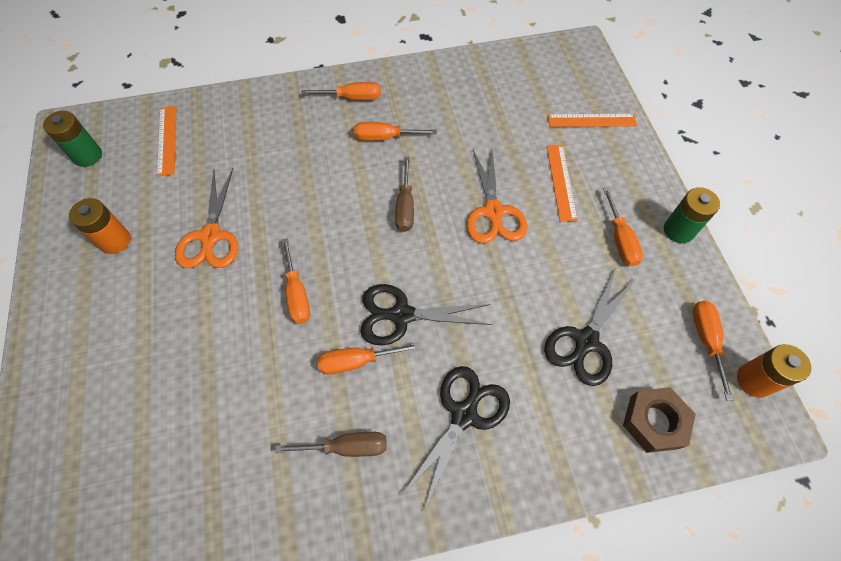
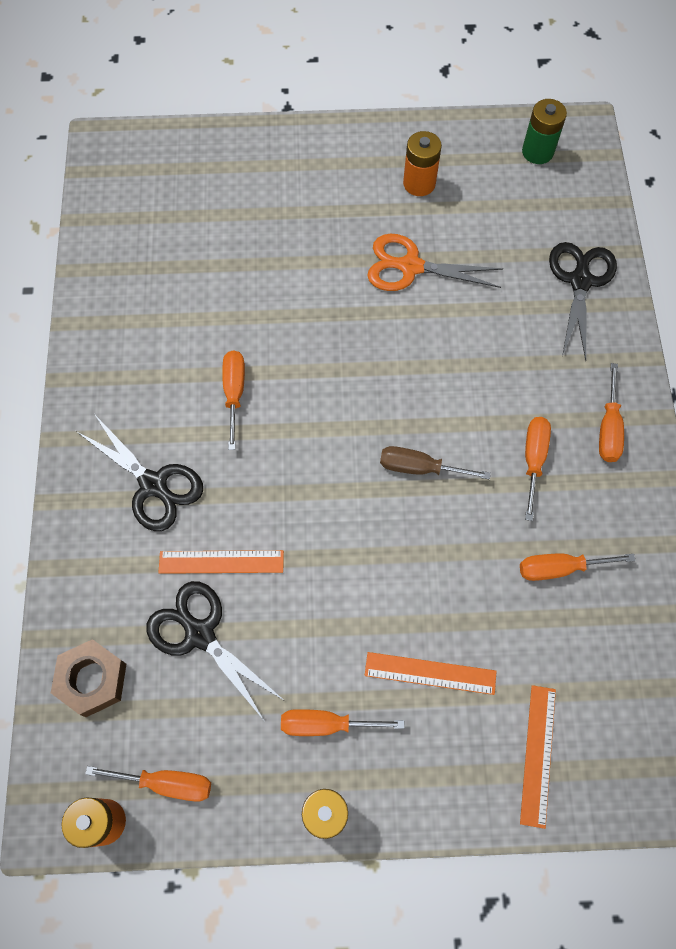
camera: 100 degrees right, 5 degrees up
(167, 140) = (553, 223): orange ruler -> orange ruler (221, 561)
(297, 294) = (323, 344): orange screwdriver -> orange screwdriver (560, 568)
(347, 447) = (152, 375): brown screwdriver -> none
(402, 315) = (276, 443): black scissors -> black scissors (580, 281)
(493, 212) = (395, 571): orange scissors -> none

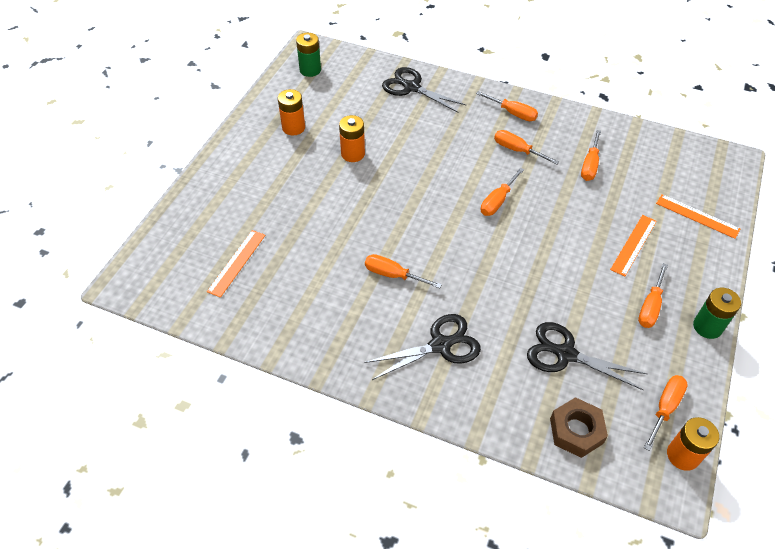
camera: 65 degrees left, 15 degrees down
(200, 634) = (565, 354): black scissors -> black scissors turned 45 degrees clockwise
(221, 561) = (517, 324): orange ruler -> orange ruler (236, 262)
(410, 267) = (353, 154): orange scissors -> orange battery
(419, 468) = (497, 201): brown screwdriver -> orange screwdriver

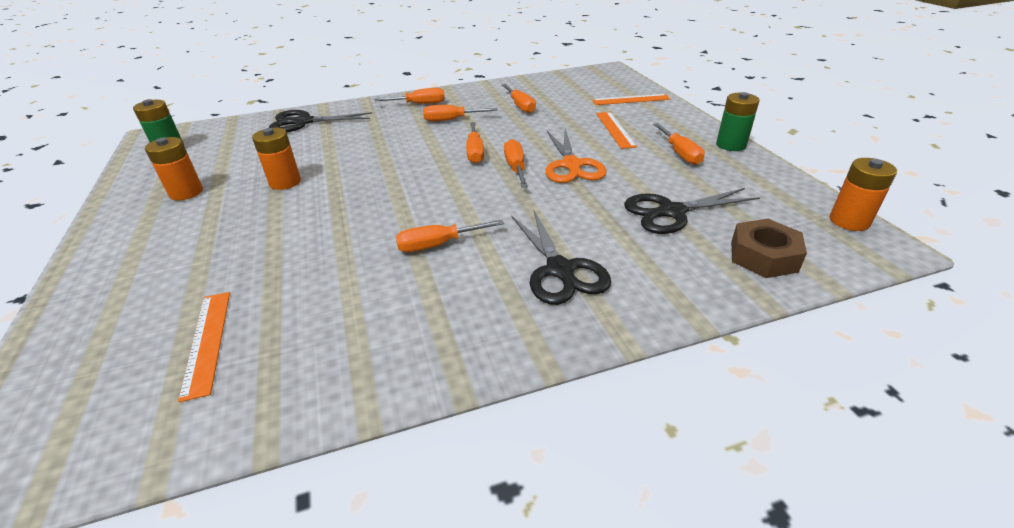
camera: 40 degrees left, 15 degrees down
(440, 345) = (560, 270): black scissors -> black scissors turned 135 degrees clockwise
(551, 262) = (571, 165): none -> orange scissors
(665, 408) = (788, 201): orange screwdriver -> orange screwdriver (515, 168)

